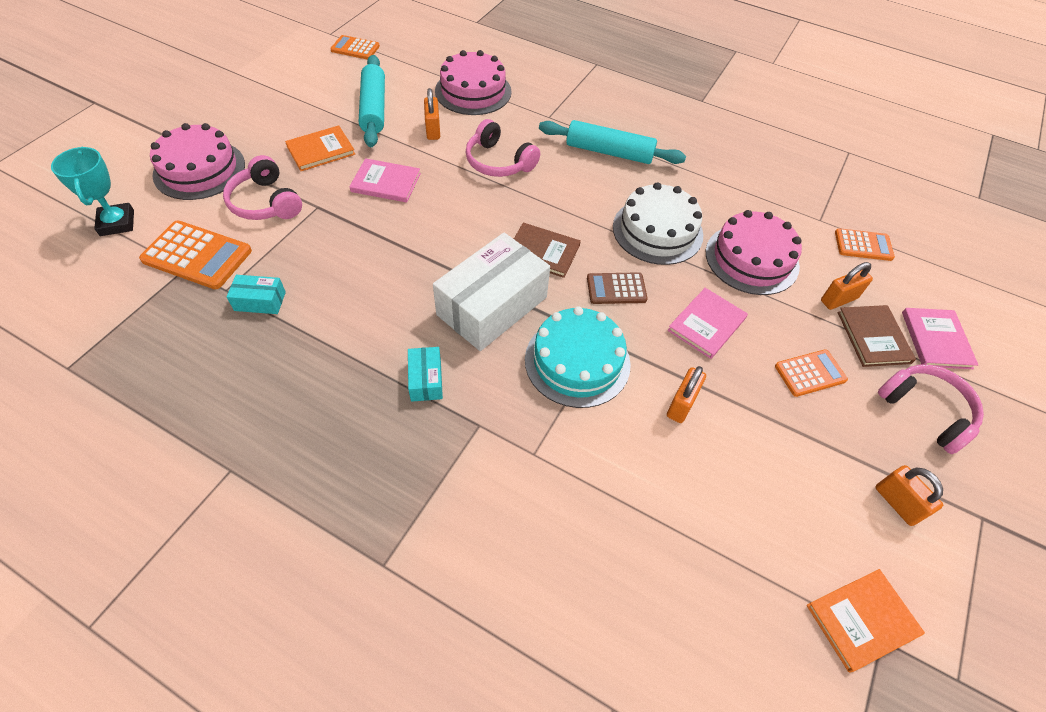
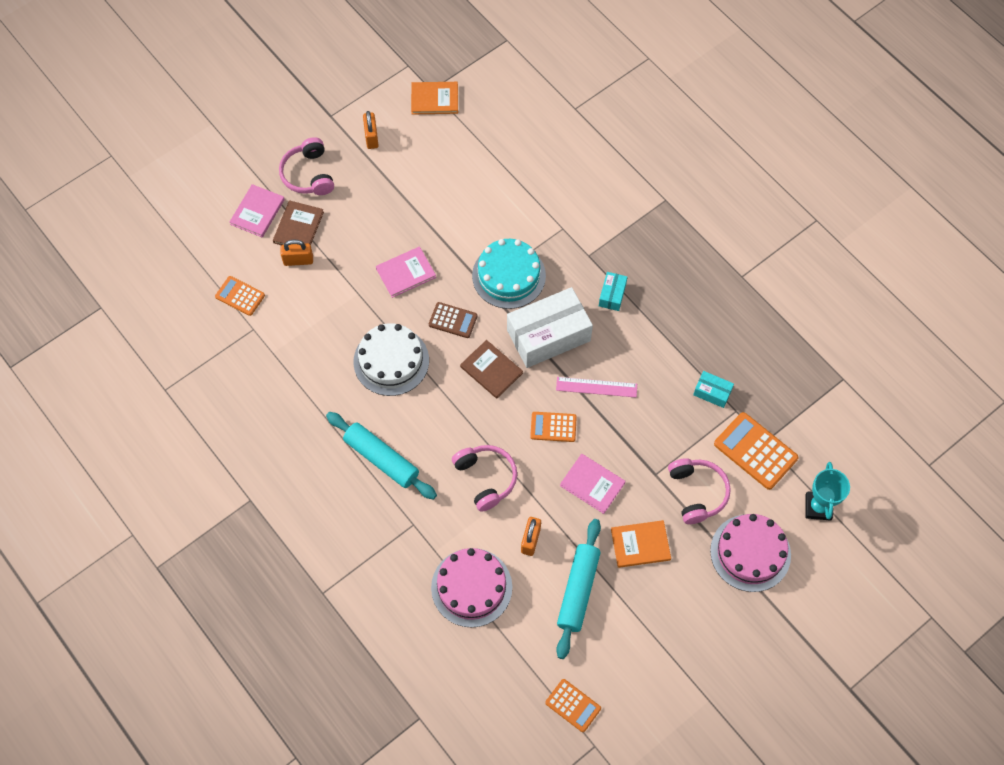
camera: 155 degrees left, 10 degrees up
(411, 268) = (596, 387): none -> pink ruler
(681, 404) = (458, 227): orange padlock -> none
(751, 259) = (335, 312): pink cake -> none
(810, 373) = (361, 219): orange calculator -> orange calculator (553, 427)

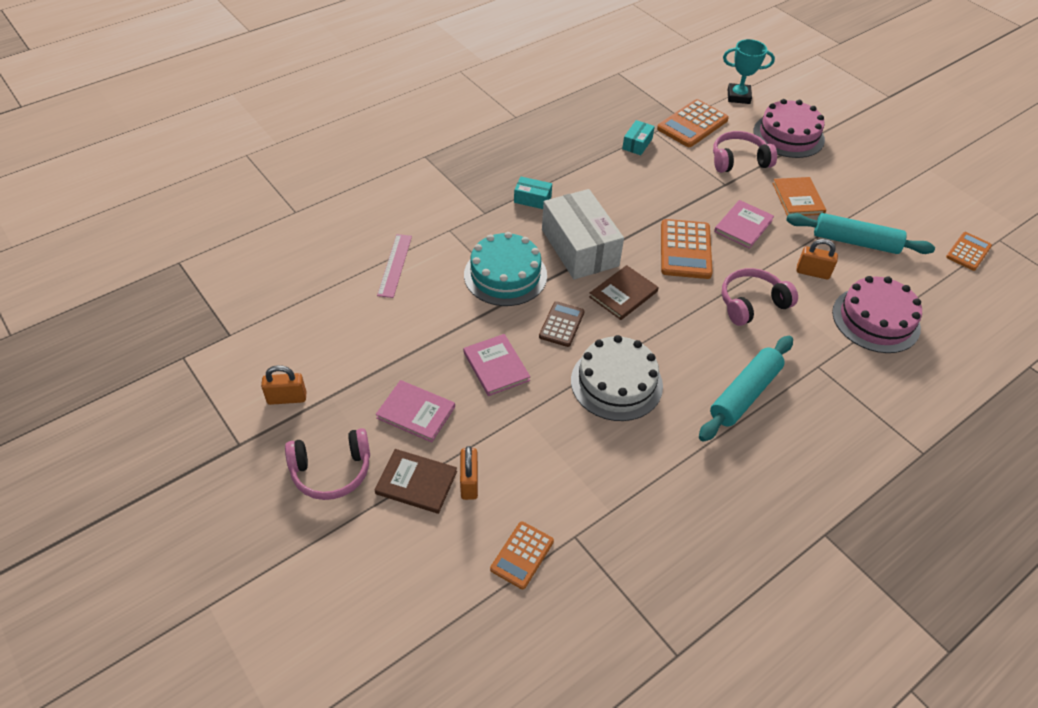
camera: 90 degrees left, 15 degrees down
(257, 212) = (384, 535): pink book -> pink book (416, 412)
(434, 99) = (245, 332): orange book -> none
(553, 427) = (685, 250): orange calculator -> orange calculator, size x1.62
(596, 387) = (637, 216): pink ruler -> pink ruler (395, 265)

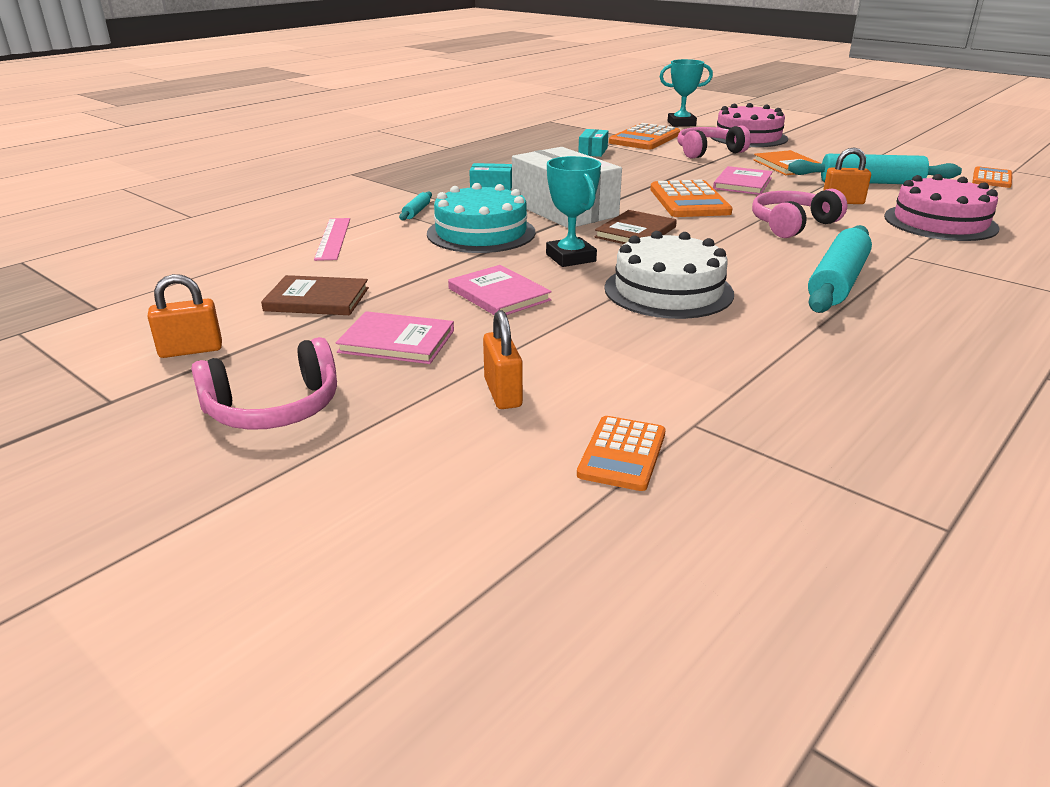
camera: 10 degrees left, 20 degrees down
(416, 482) = (418, 403): brown book -> brown book (317, 299)
(464, 232) = (416, 212): none -> turquoise rolling pin
(561, 324) = (570, 258): brown calculator -> turquoise trophy

